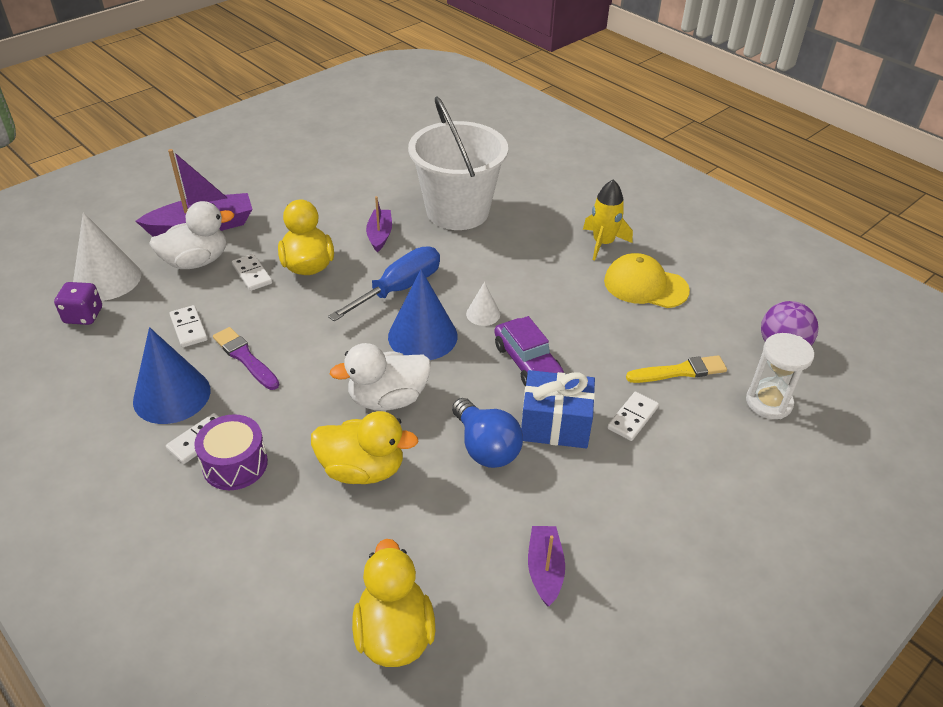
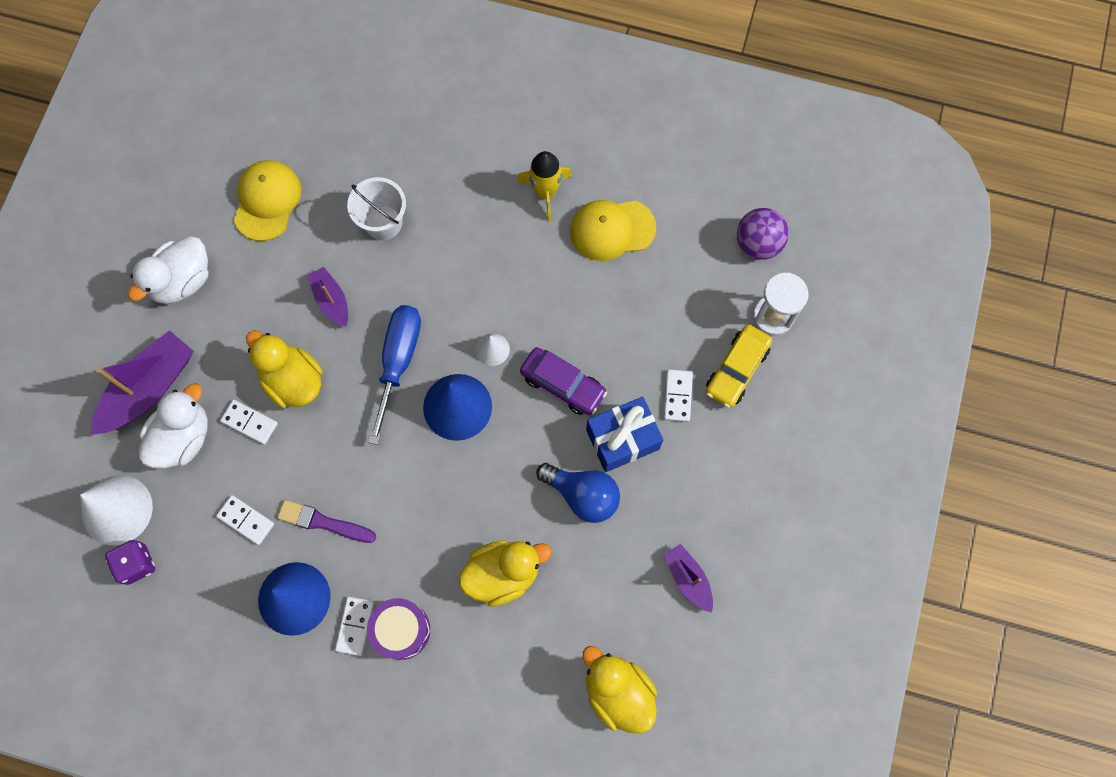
camera: 30 degrees left, 30 degrees up
(383, 170) = (267, 201): none -> yellow cap
(388, 399) = (475, 493): white duck -> white duck (182, 281)
(457, 211) = (383, 223): white bucket -> white bucket, size x0.54
(679, 371) = (689, 321): yellow brush -> none
(706, 425) = (736, 370): none -> yellow car

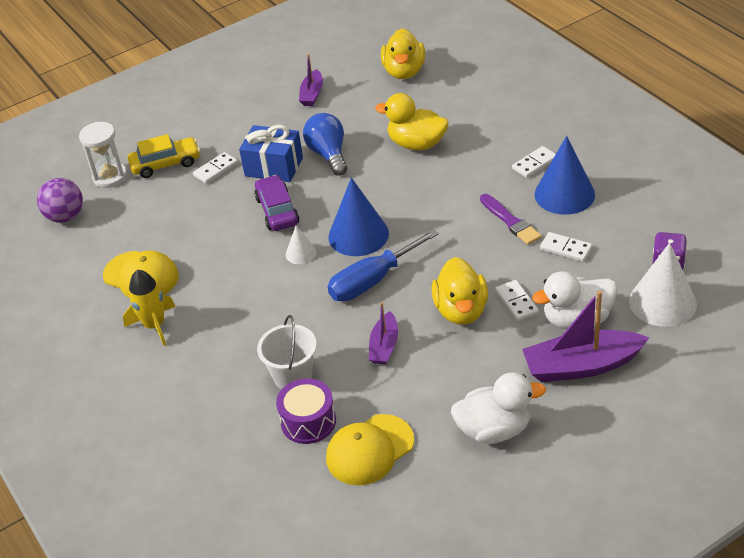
camera: 135 degrees left, 30 degrees down
(246, 520) = (566, 248): white domino -> white domino turned 45 degrees counterclockwise
(401, 630) = (506, 149): purple drum -> purple drum (308, 421)

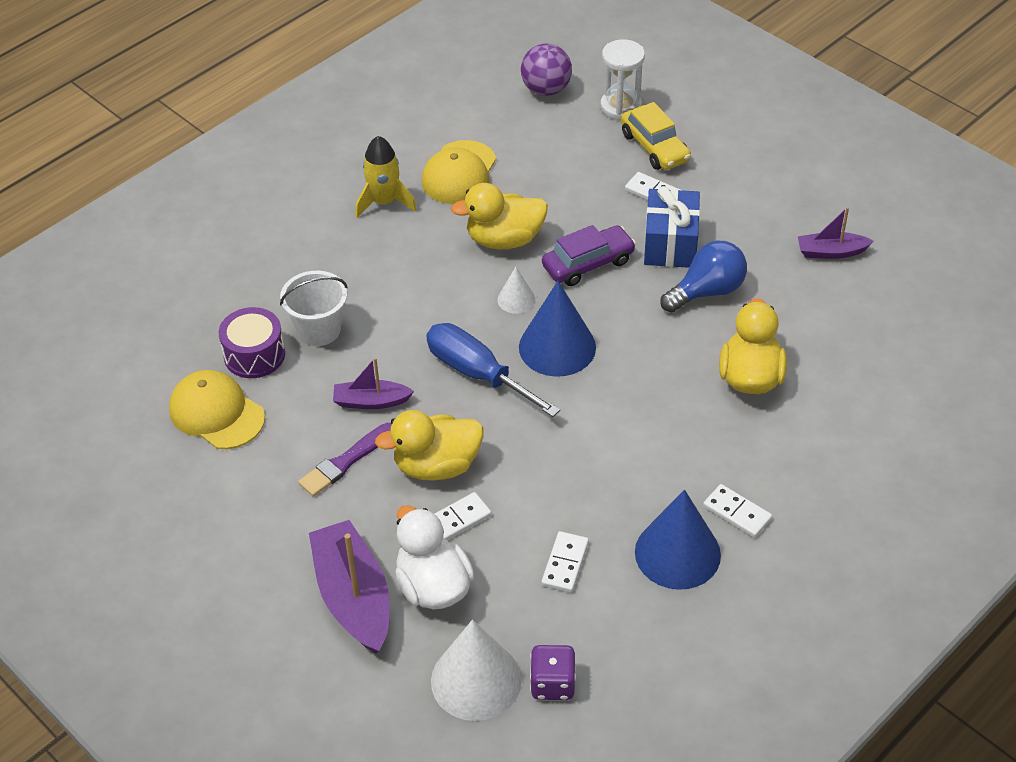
camera: 75 degrees right, 5 degrees up
(404, 71) = (912, 339): yellow duck -> yellow duck (504, 239)
(494, 429) = (249, 520): white duck -> none
(510, 221) = (609, 498): purple brush -> purple brush (345, 462)

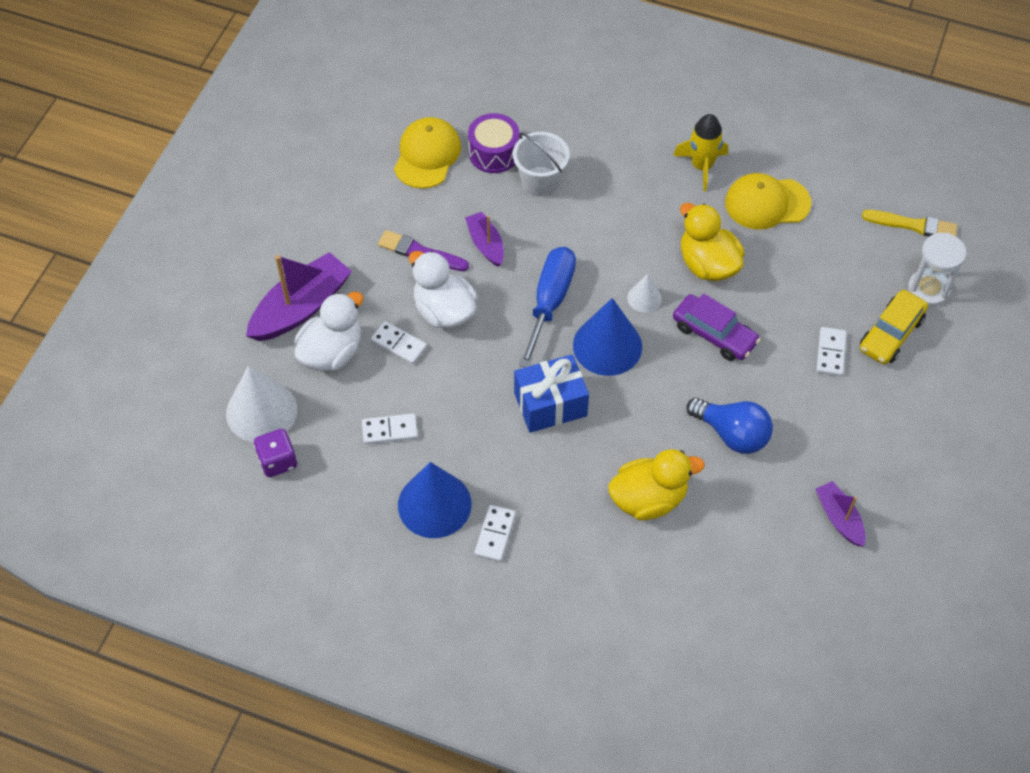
camera: 65 degrees right, 10 degrees up
(436, 466) = (444, 311): yellow duck -> white duck
(546, 89) = (913, 225): purple ball -> yellow brush
(670, 244) = (774, 387): blue gift -> blue gift (550, 404)

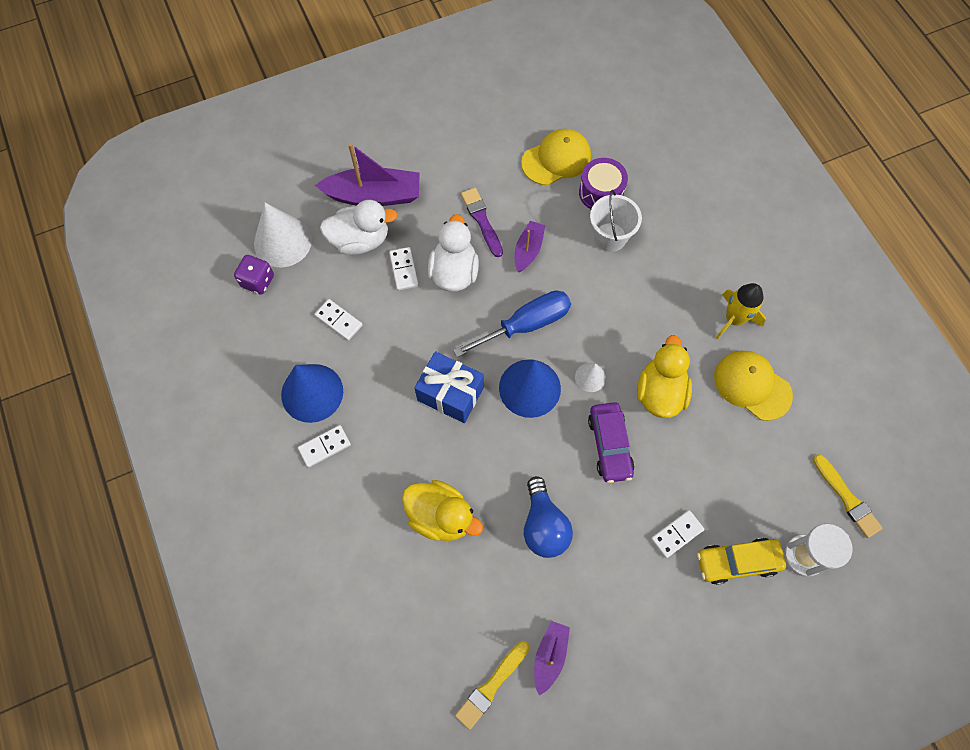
camera: 45 degrees right, 10 degrees up
(823, 578) = (491, 686): none -> yellow brush

